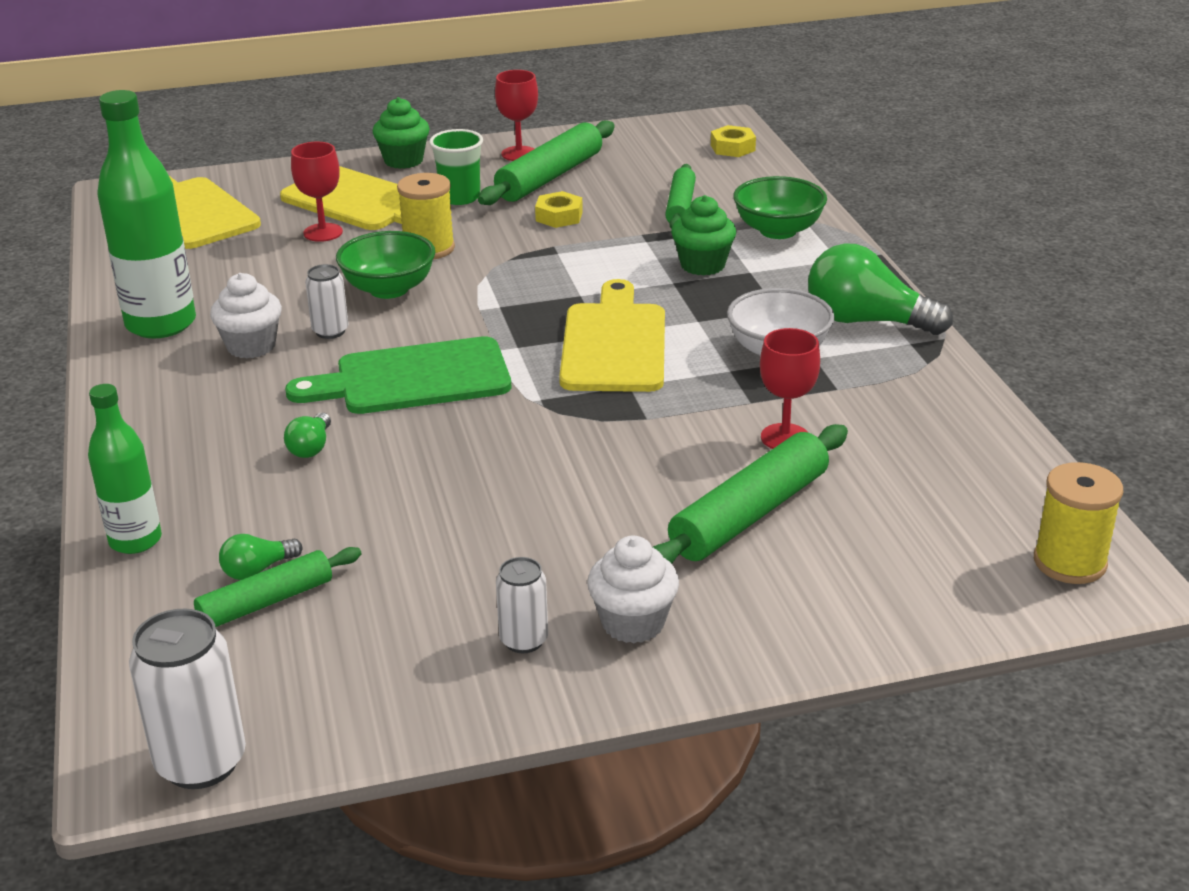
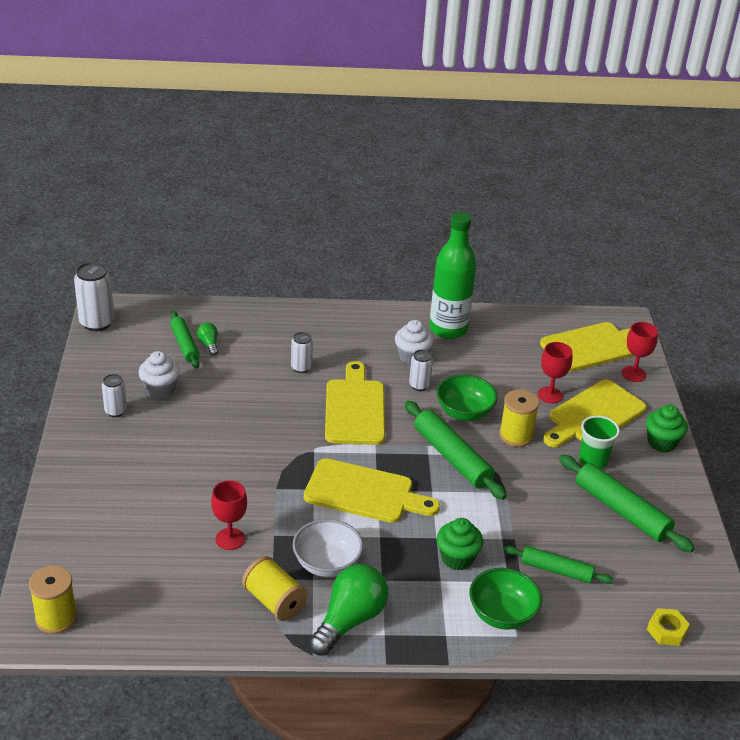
camera: 100 degrees right, 5 degrees up
(135, 540) = (249, 314): green bottle -> none
(311, 447) = (301, 367): green light bulb -> white can
(413, 379) = (355, 408): green cutting board -> yellow cutting board
(519, 154) = (667, 502): red goblet -> red goblet (633, 374)
(559, 216) = (552, 503): yellow nut -> none
(633, 623) = (107, 445): white cupcake -> white cupcake (160, 389)
(750, 514) = (166, 505): green rolling pin -> green rolling pin (452, 457)
(878, 379) = (274, 601): none -> yellow spool

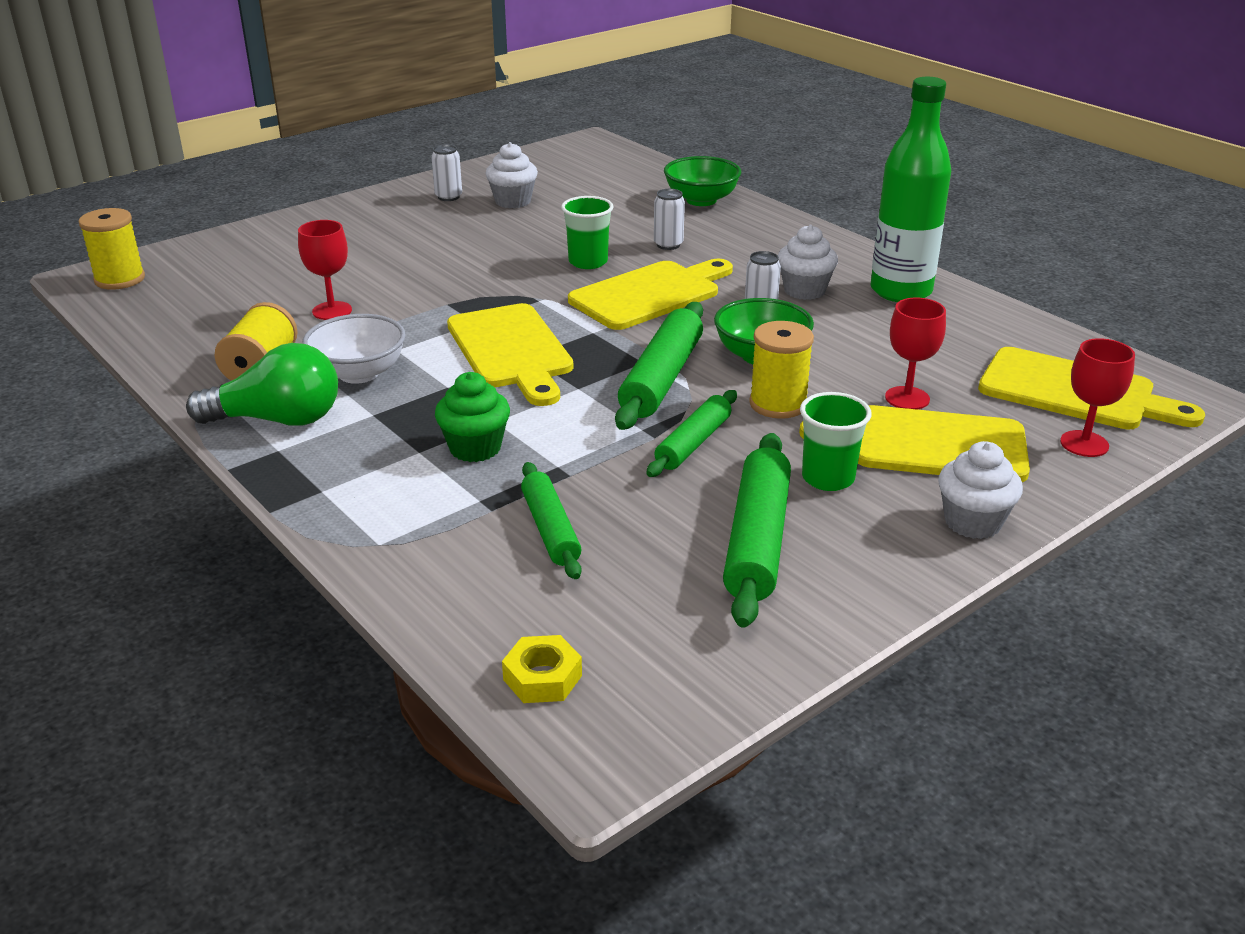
camera: 55 degrees right, 5 degrees down
(97, 323) = (563, 145): white can -> none
(184, 345) = (600, 186): green rolling pin -> green rolling pin (693, 443)
(209, 344) = (622, 194): green light bulb -> none
(287, 408) = (588, 262): none -> green cup
(502, 614) = (407, 518): green bowl -> green bowl (701, 200)
(661, 443) = (972, 522): green cupcake -> white cupcake

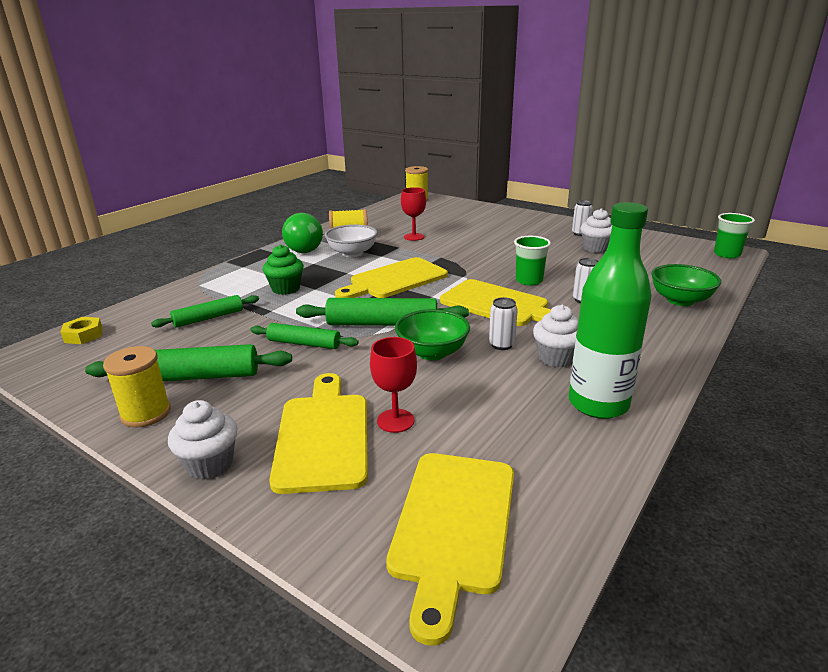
camera: 75 degrees right, 5 degrees down
(778, 404) = (364, 366): yellow spool -> yellow spool (146, 413)
(828, 478) = (267, 395): green cup -> green cup (727, 254)
(1084, 444) = (346, 532): red goblet -> none

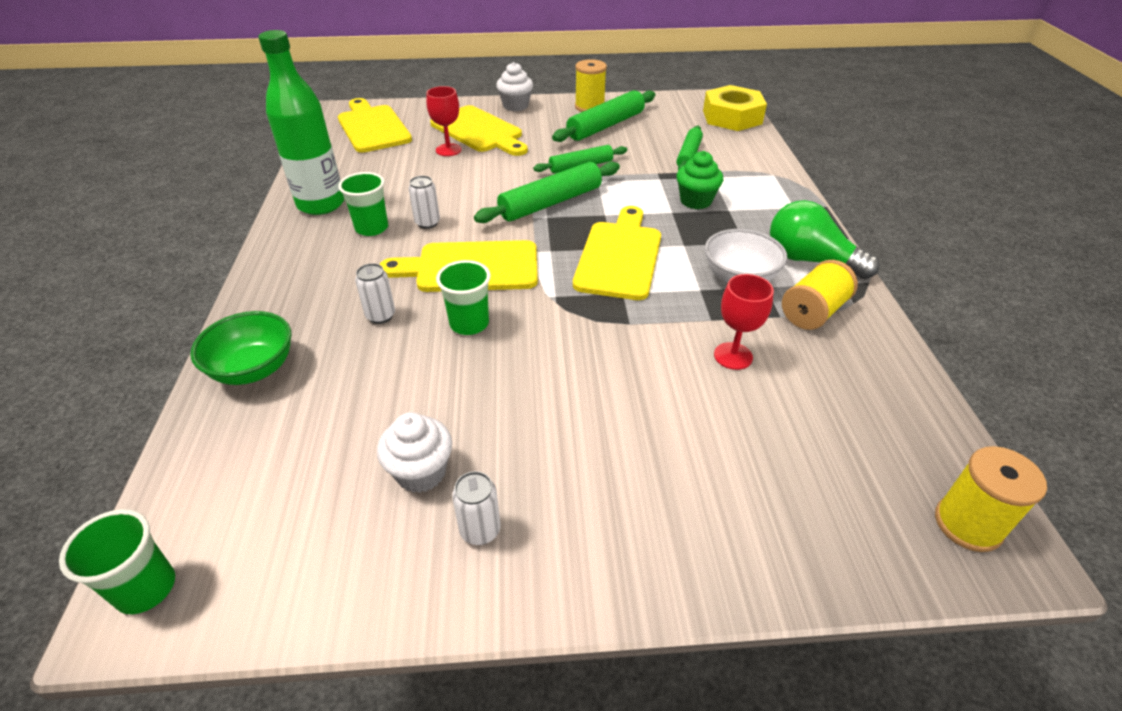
camera: 140 degrees right, 15 degrees up
(84, 335) = (732, 117): yellow nut -> yellow nut, size x2.00
(432, 352) = (477, 195): green bowl -> none
(556, 358) = (371, 228): white cupcake -> green cup

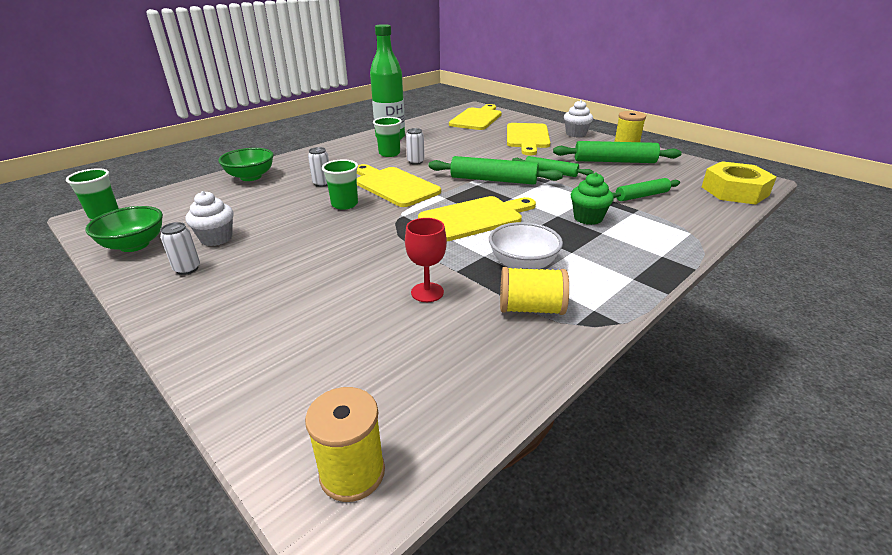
camera: 50 degrees right, 10 degrees down
(329, 573) = (134, 245): none -> green bowl
(448, 150) = (492, 139): red goblet -> none
(809, 260) = (599, 285): green light bulb -> none

